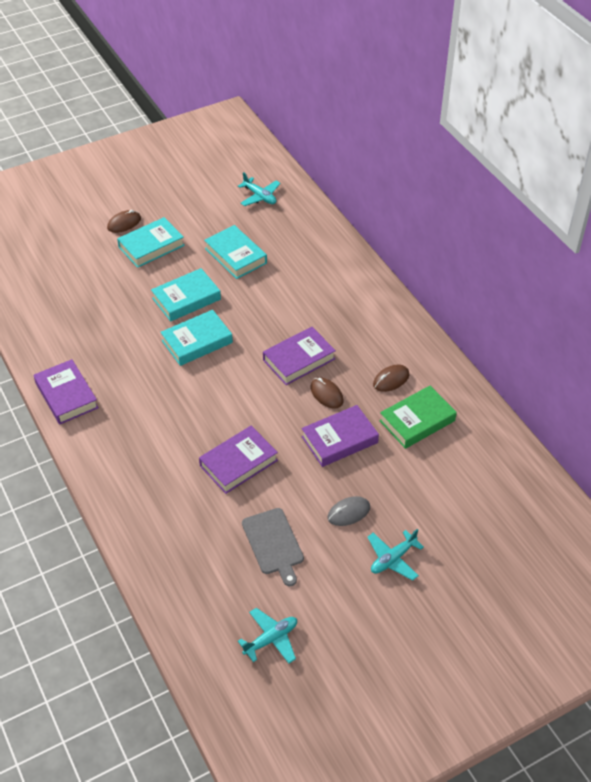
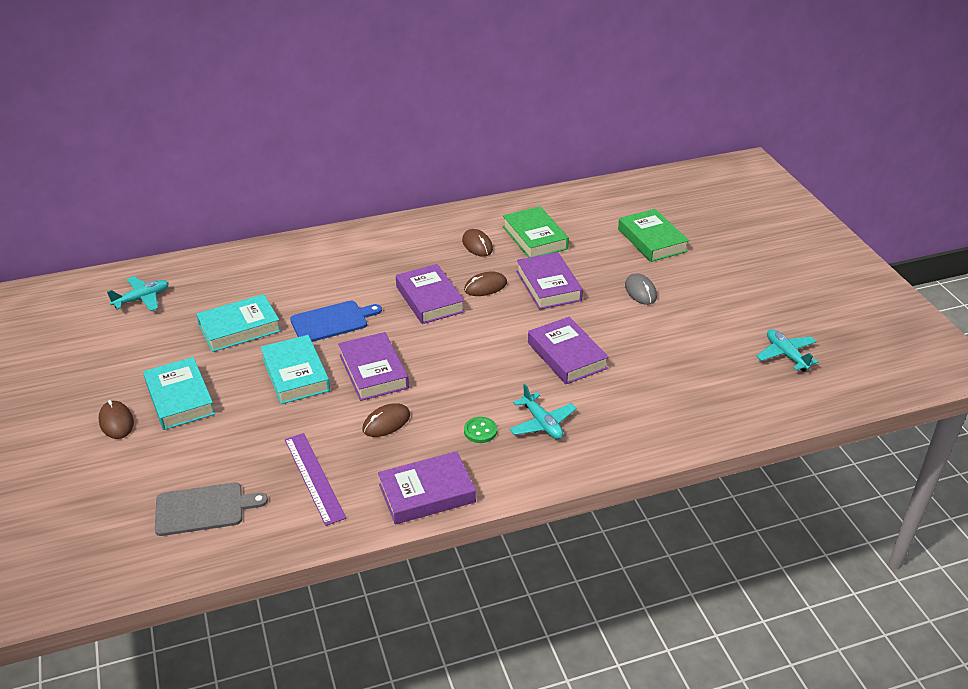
camera: 80 degrees left, 10 degrees down
(78, 332) = (314, 478): none -> purple ruler
(135, 417) = (480, 431): none -> green button
(139, 360) = (386, 422): none -> brown mouse
(197, 341) = (373, 371): turquoise book -> purple book
(255, 305) = (332, 321): none -> blue cutting board
(273, 544) = (675, 342): grey cutting board -> grey cutting board (204, 509)
(393, 559) = (695, 273): turquoise plane -> turquoise plane (542, 423)
(443, 518) = (652, 240): none -> green book

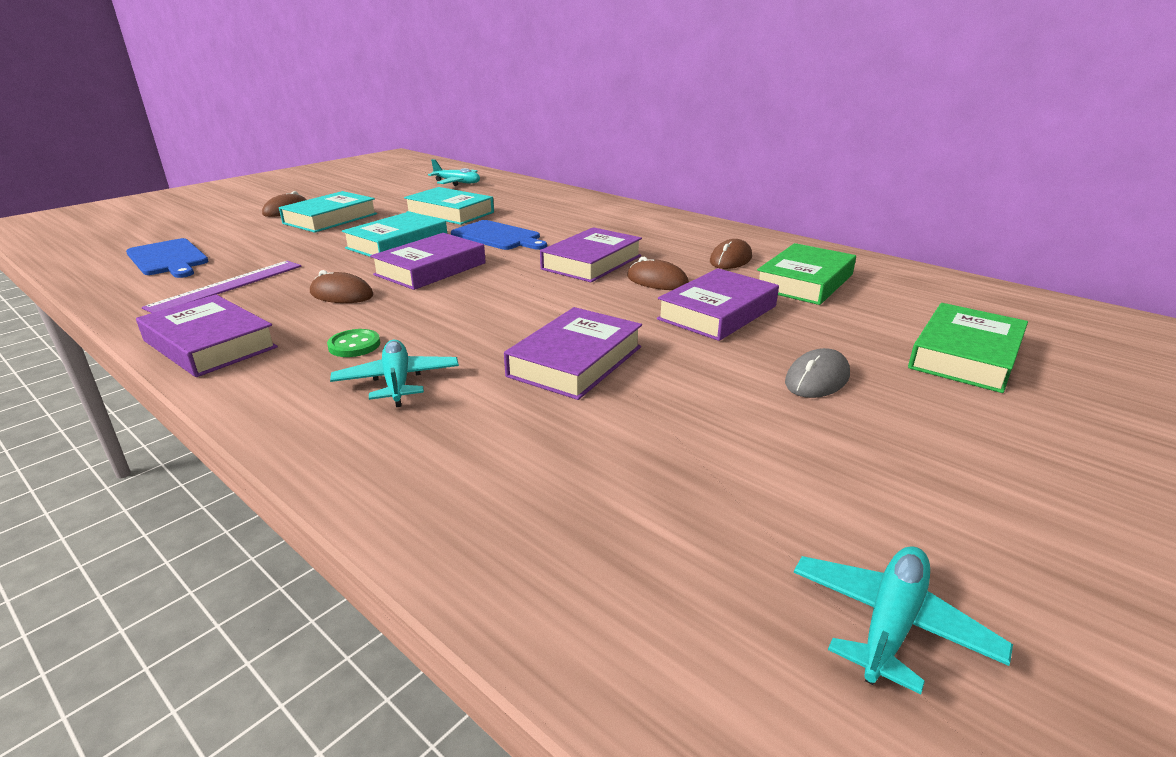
camera: 60 degrees right, 10 degrees down
(204, 509) = (168, 259): grey cutting board -> blue cutting board
(542, 423) = (397, 381): turquoise plane -> turquoise plane turned 135 degrees clockwise

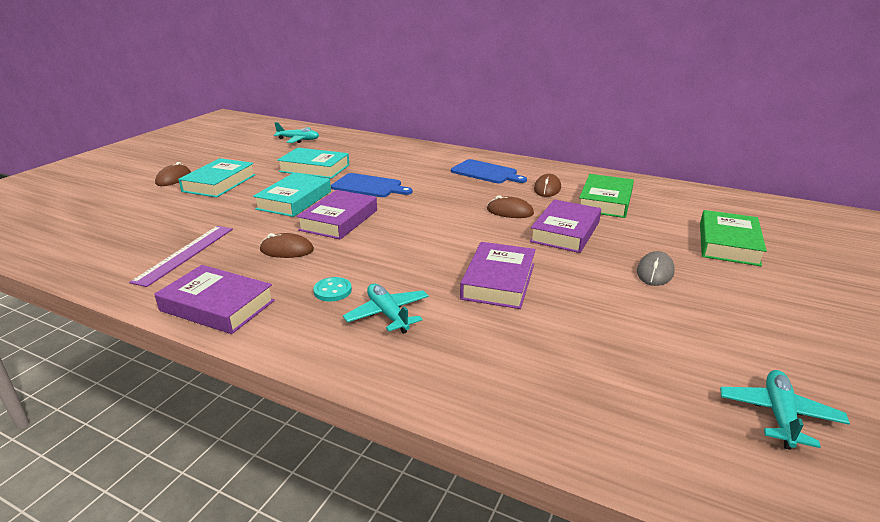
camera: 15 degrees left, 0 degrees up
(168, 259) = (109, 235): blue cutting board -> blue cutting board (486, 172)
(354, 345) = (332, 291): green button -> turquoise button
(592, 262) = (454, 201): purple book -> none

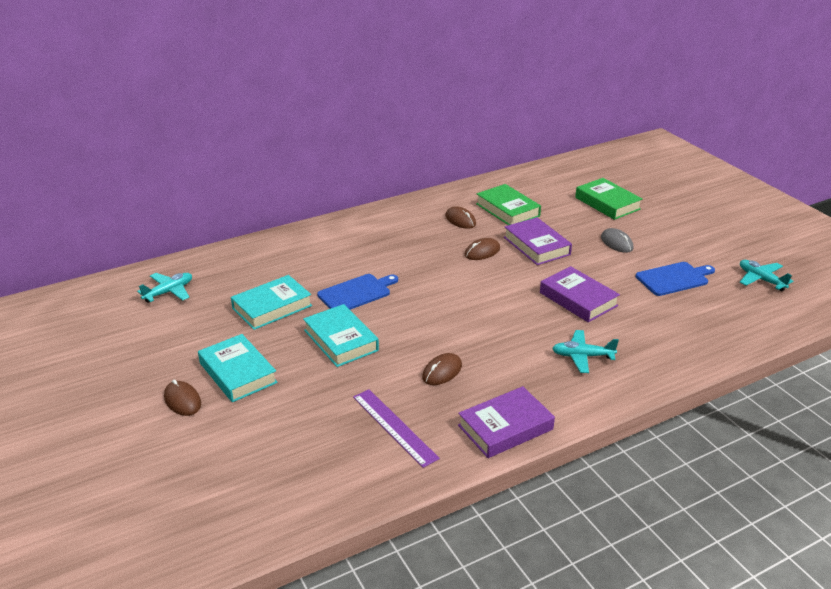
camera: 55 degrees left, 5 degrees up
(332, 291) = (530, 369): turquoise button -> none
(339, 220) = (412, 330): purple book -> none
(486, 172) = (397, 230): blue cutting board -> blue cutting board (674, 278)

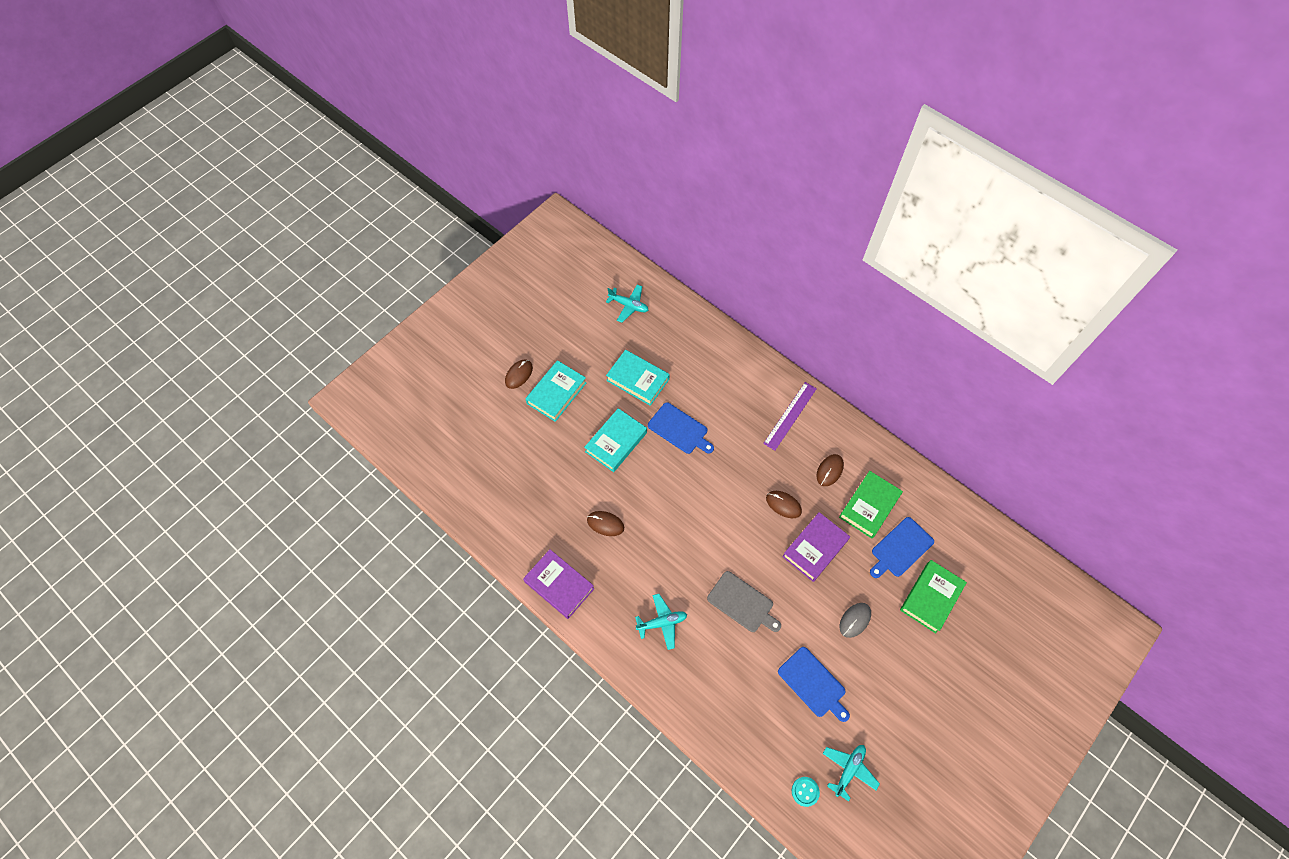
camera: 70 degrees right, 30 degrees up
(394, 427) = (536, 512): purple ruler -> purple ruler (790, 415)
(556, 205) = (900, 548): none -> blue cutting board
(578, 299) = (742, 603): purple book -> grey cutting board
(582, 356) = (662, 622): turquoise plane -> turquoise plane turned 90 degrees clockwise
(781, 308) = (805, 791): none -> turquoise button

